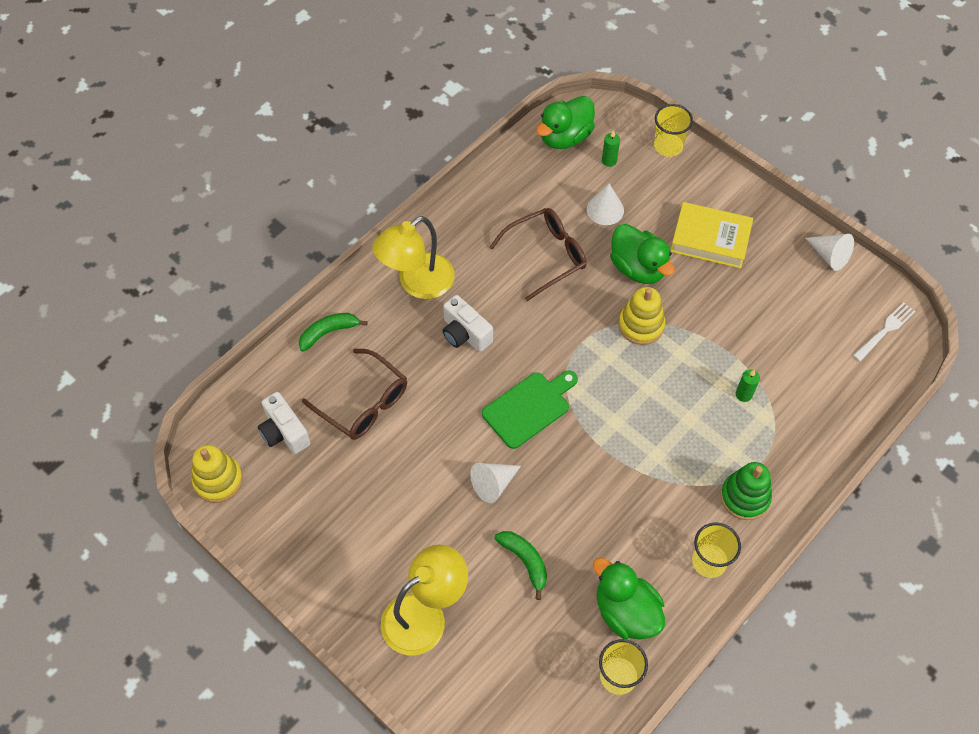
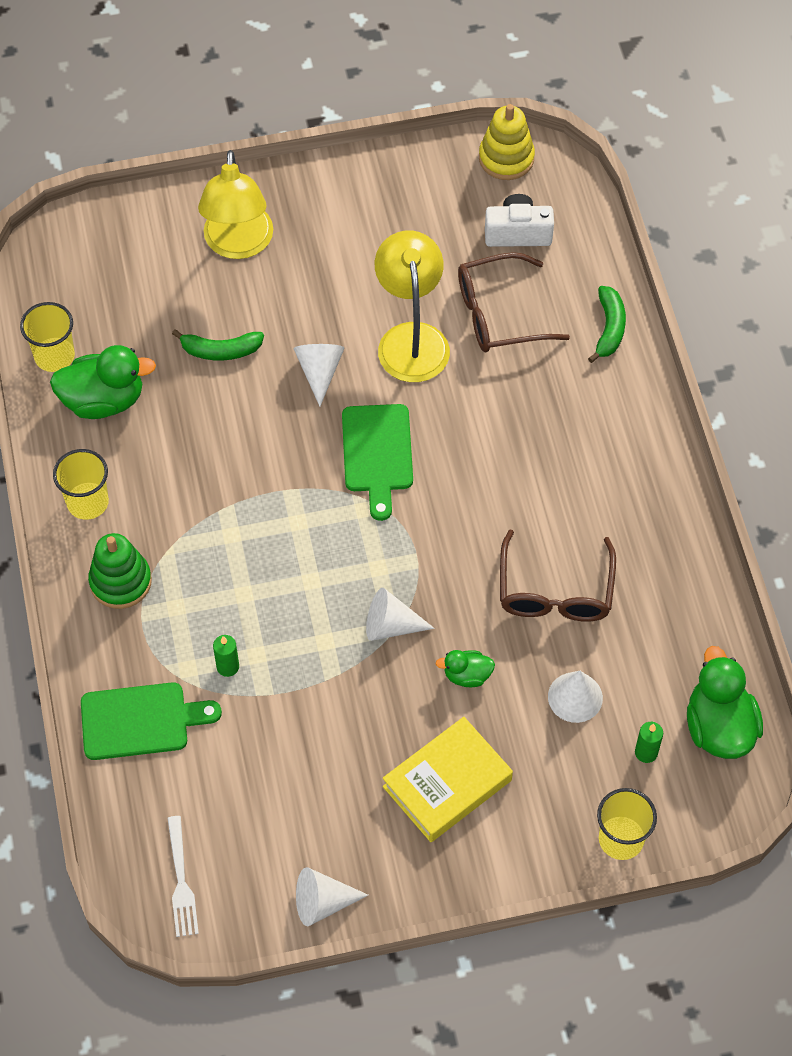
camera: 125 degrees right, 0 degrees up
(417, 283) = (612, 442): yellow lamp -> yellow lamp (411, 339)
(465, 334) = (512, 449): white camera -> none
(638, 268) = (467, 675): green duck -> green duck, size x0.52
(641, 325) = (390, 625): yellow stacking toy -> white cone
(819, 418) = (140, 721): none -> green cutting board

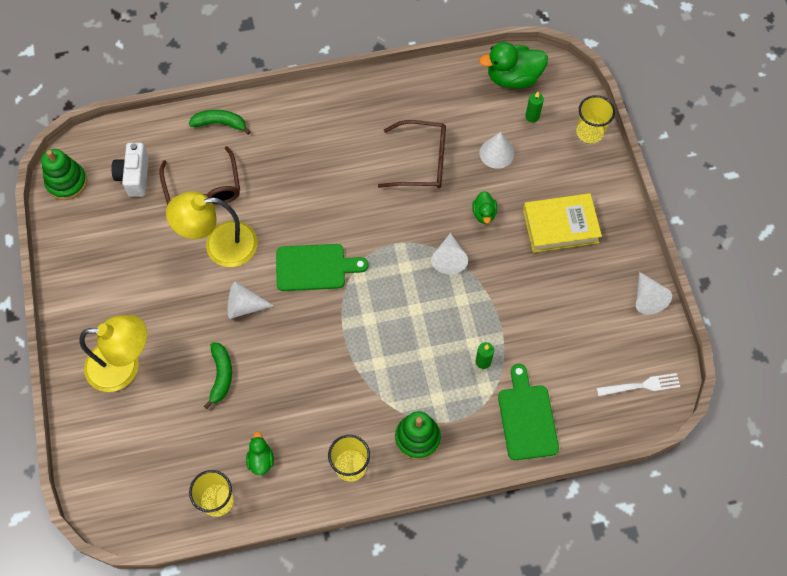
camera: 90 degrees left, 5 degrees up
(103, 400) = (261, 460): green duck -> green duck, size x0.52
(447, 783) = (560, 226): yellow book -> yellow book turned 60 degrees counterclockwise
(506, 158) = (67, 182): yellow stacking toy -> green stacking toy

